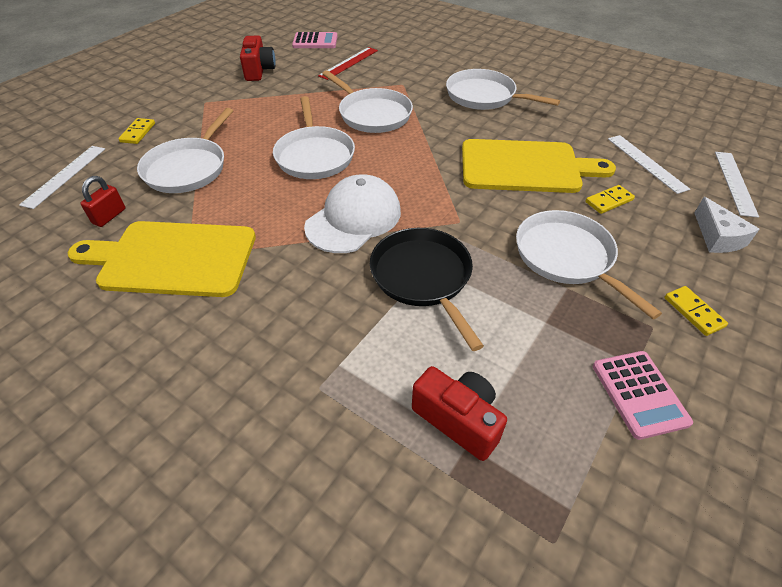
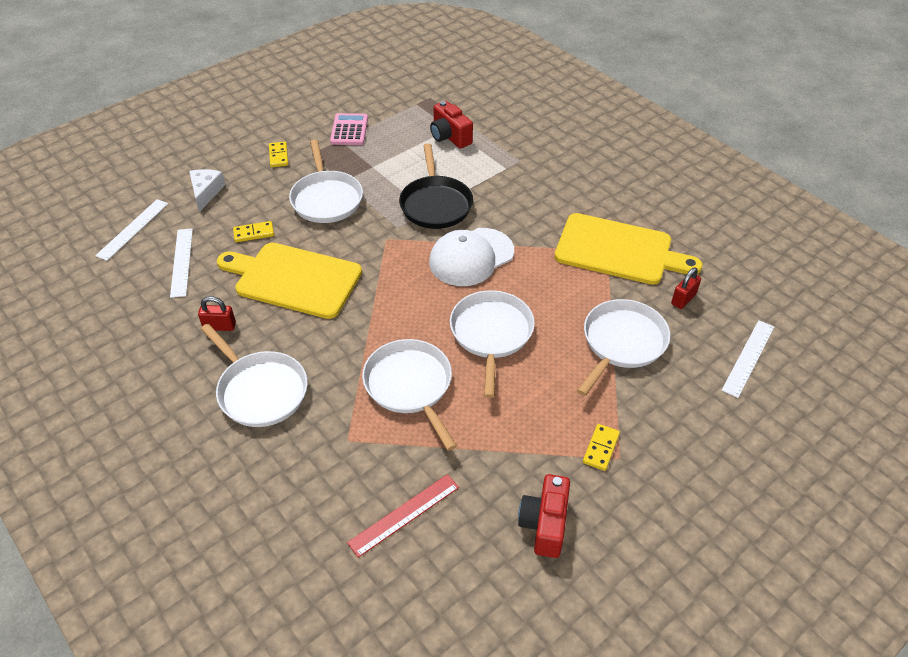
camera: 165 degrees left, 0 degrees up
(138, 133) = (692, 411): yellow domino -> yellow domino (600, 448)
(315, 41) = (441, 604): pink calculator -> none
(554, 124) = (219, 326): none -> red padlock

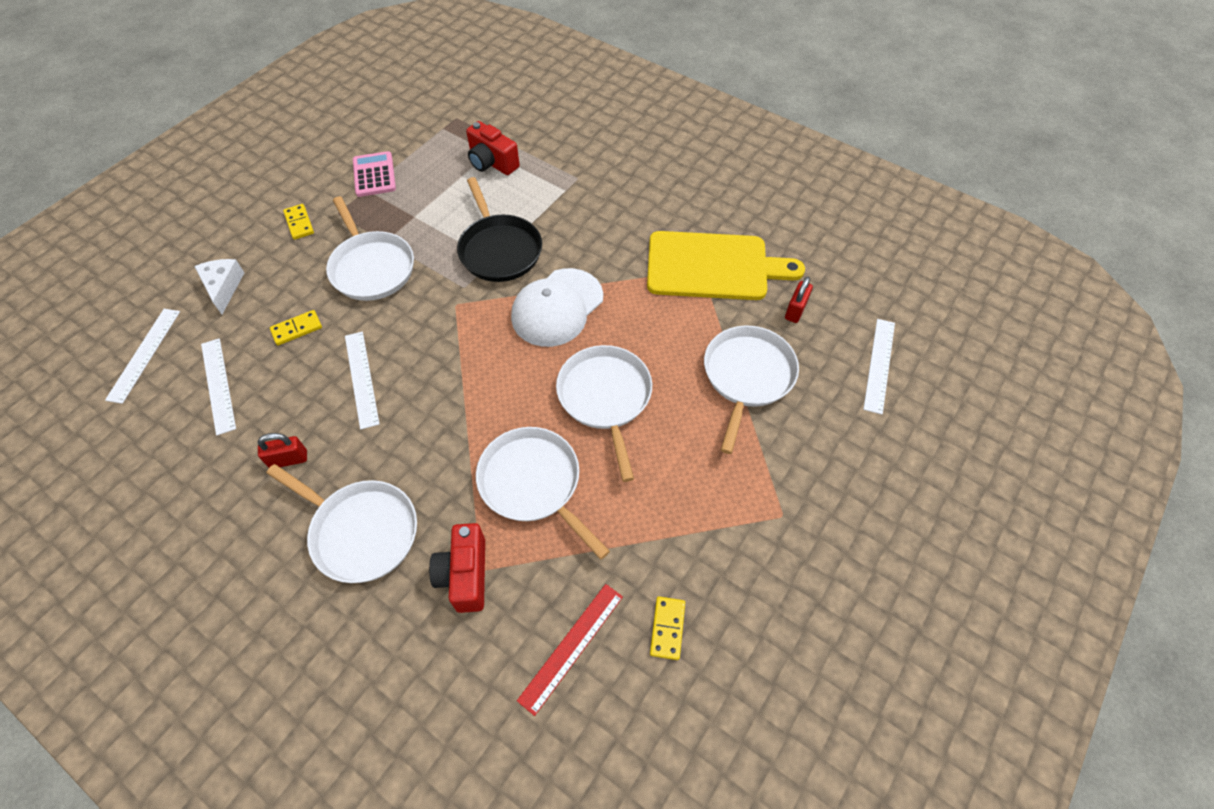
camera: 15 degrees left, 10 degrees up
(294, 279) = (361, 378): yellow cutting board -> white ruler
(544, 524) = (727, 617): red camera -> red camera (465, 575)
(600, 448) = (760, 509): yellow domino -> yellow domino (667, 628)

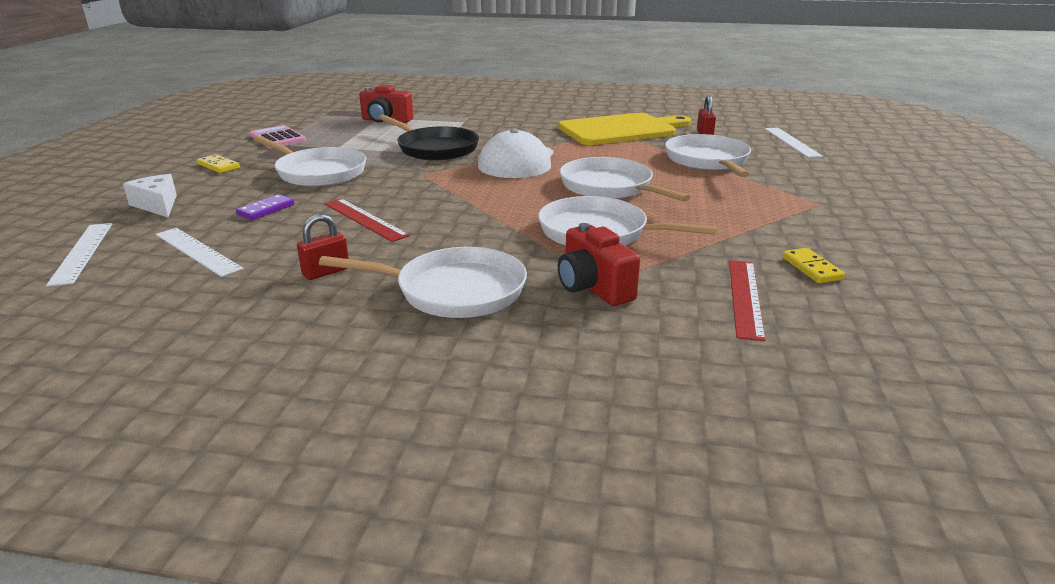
camera: 25 degrees left, 30 degrees down
(297, 329) = (266, 210): yellow domino -> purple domino
(361, 378) = (365, 219): white ruler -> red ruler

